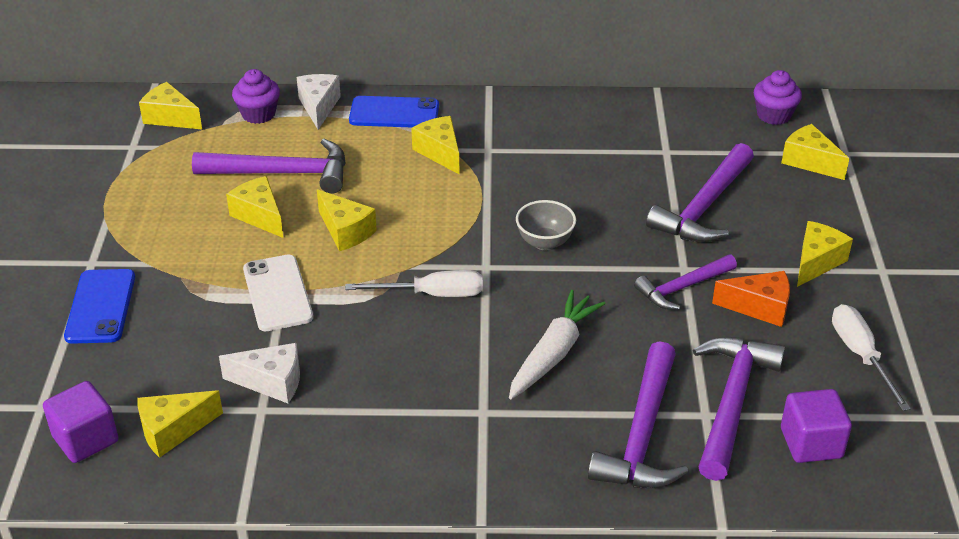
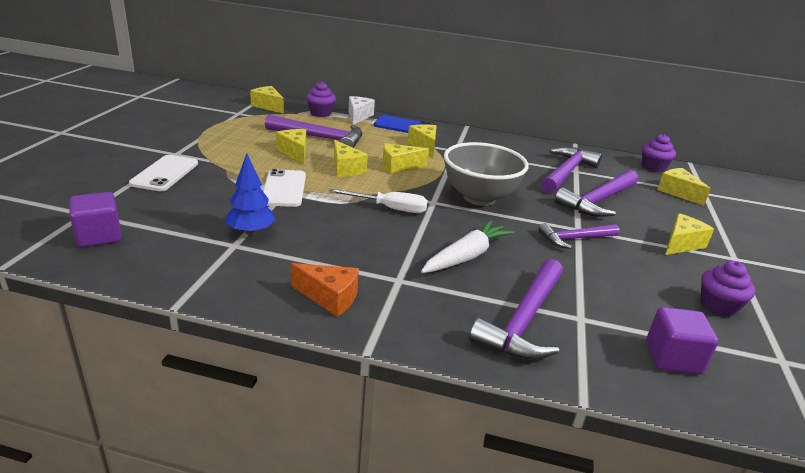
camera: 10 degrees right, 10 degrees down
(101, 306) = (165, 173): blue phone -> white phone
(173, 430) = (163, 244): yellow cheese -> yellow cheese (399, 166)
(271, 382) = (251, 232): white cheese -> blue tree
(545, 242) = (479, 198): grey bowl -> grey bowl, size x1.92
(731, 403) = (604, 315): purple hammer -> purple hammer (566, 173)
(759, 307) = (634, 261): orange cheese -> orange cheese (330, 298)
(860, 355) = (718, 306): white screwdriver -> purple cupcake

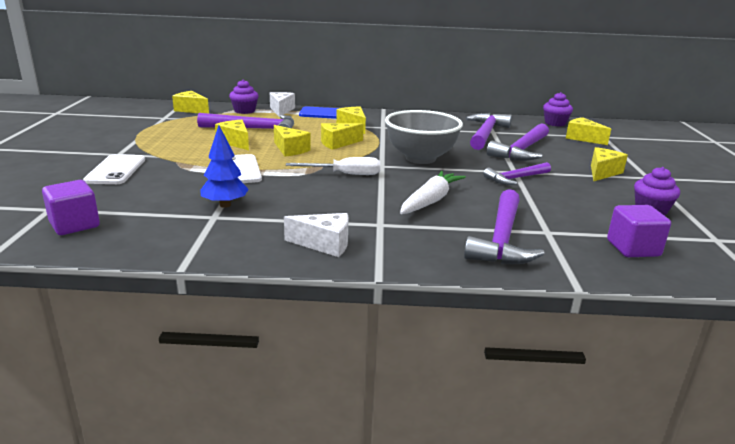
camera: 10 degrees left, 5 degrees down
(330, 298) = (324, 244): orange cheese -> white cheese

